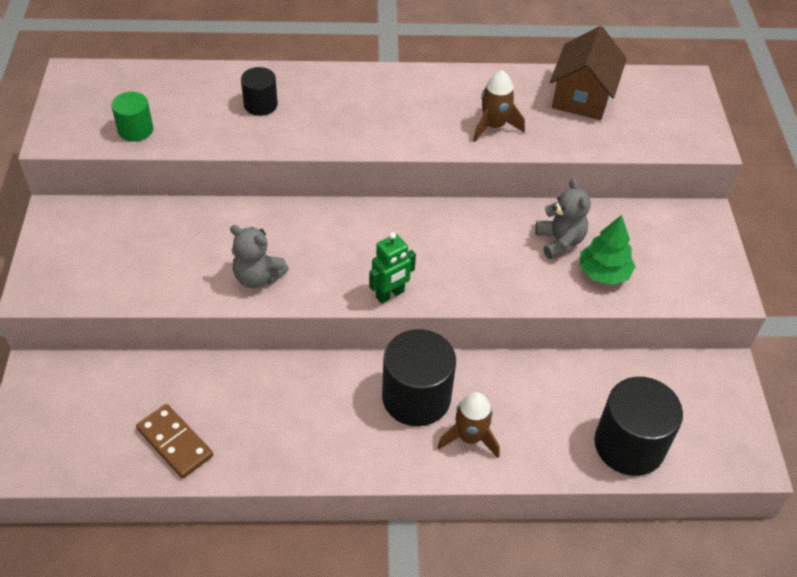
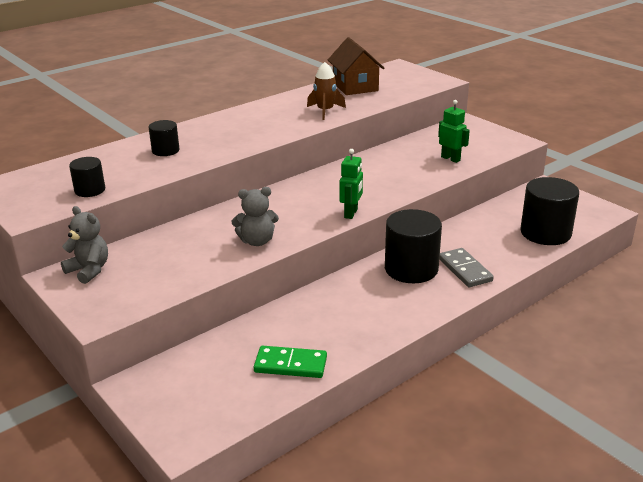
camera: 35 degrees left, 20 degrees down
(135, 130) = (90, 190): green cylinder -> black cylinder
(174, 443) = (290, 365): brown domino -> green domino
(470, 437) = (464, 270): brown rocket -> grey domino
(559, 242) = (411, 157): grey teddy bear -> grey teddy bear (89, 270)
(603, 272) = (450, 158): green tree -> green robot

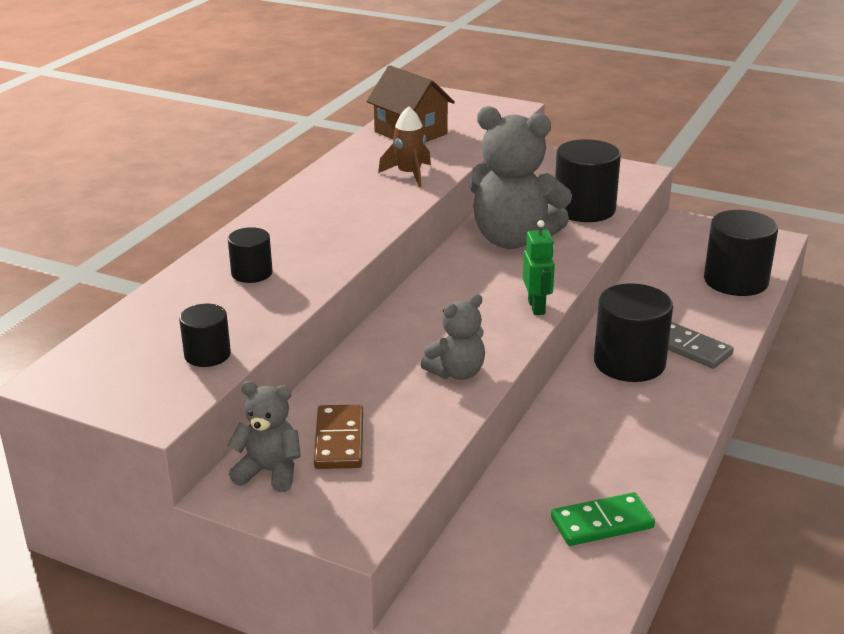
camera: 25 degrees left, 0 degrees up
(146, 263) = (339, 440): none -> brown domino
(380, 168) = (513, 240): none -> grey teddy bear
(450, 158) = (584, 209): green robot -> black cylinder

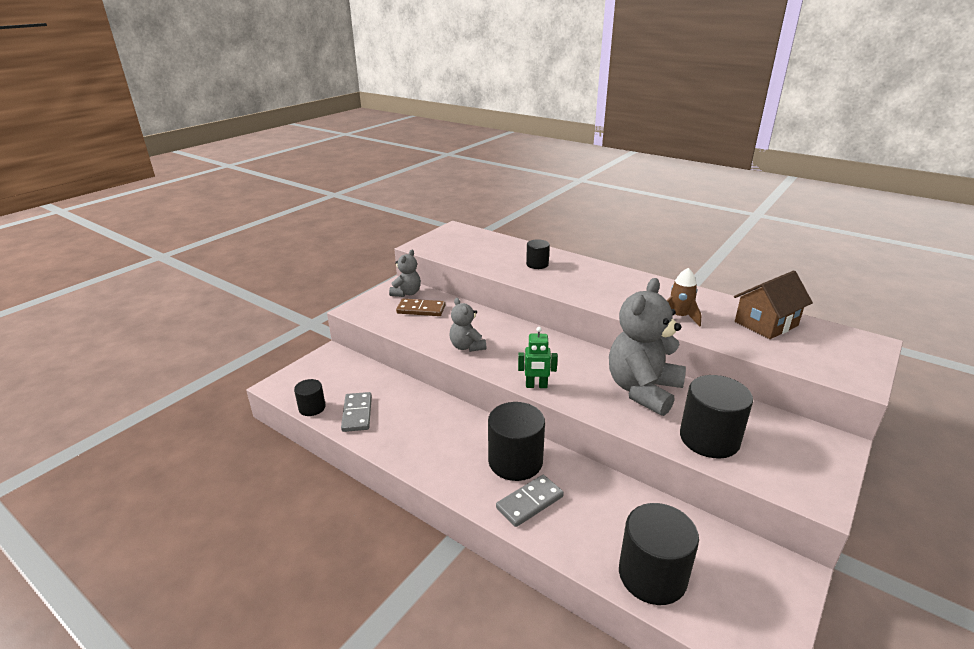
camera: 100 degrees right, 0 degrees up
(207, 355) = (460, 254): black cylinder -> black cylinder (312, 408)
(602, 523) = (357, 414): green domino -> grey domino

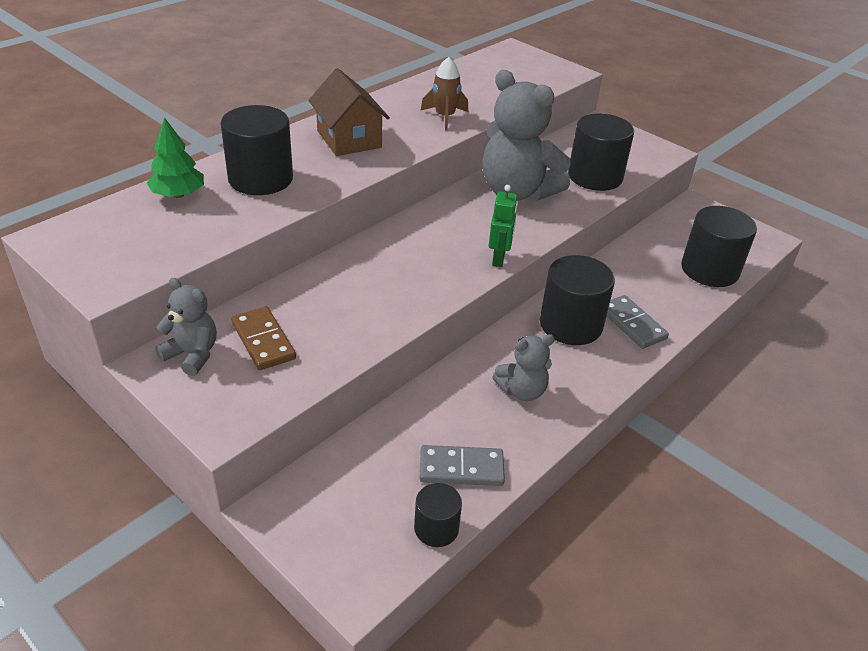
camera: 85 degrees left, 10 degrees up
(421, 310) = (263, 341): brown domino -> brown domino turned 45 degrees counterclockwise
(467, 346) = (395, 303): grey teddy bear -> grey teddy bear (522, 391)
(507, 247) = (178, 194): none -> green tree
(537, 264) = (260, 179): black cylinder -> black cylinder, size x1.84
(766, 323) = (470, 79): brown house -> brown house (349, 139)

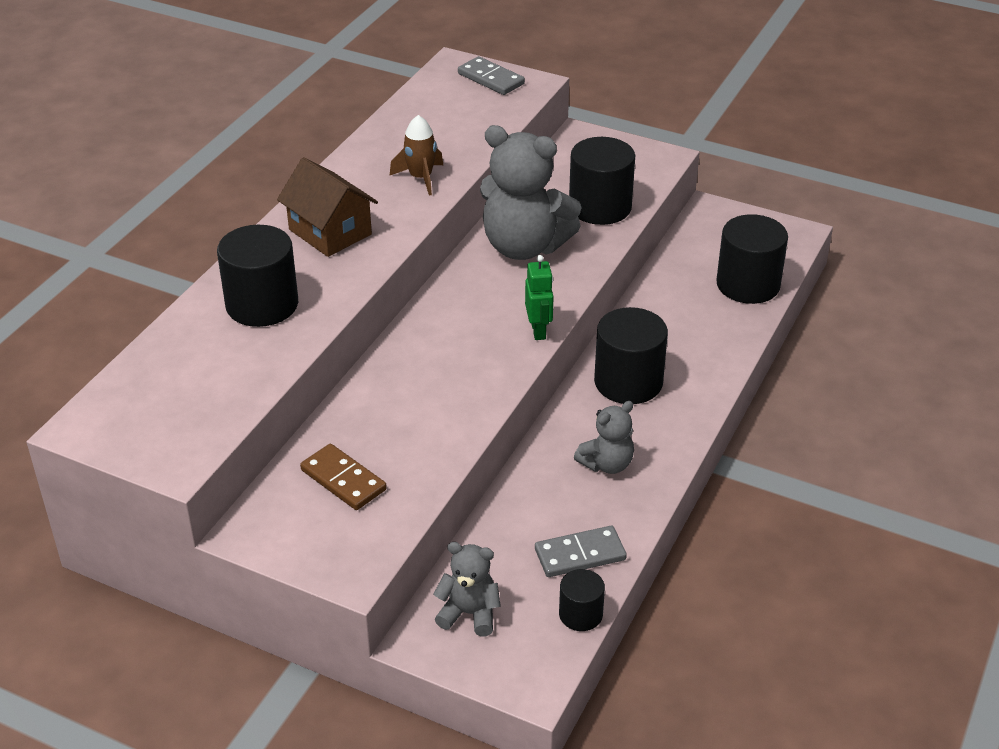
camera: 15 degrees left, 0 degrees up
(178, 194) = (185, 345): green tree -> none
(192, 354) = (280, 512): grey teddy bear -> grey teddy bear (469, 613)
(632, 324) = (689, 366): grey domino -> grey domino (490, 79)

